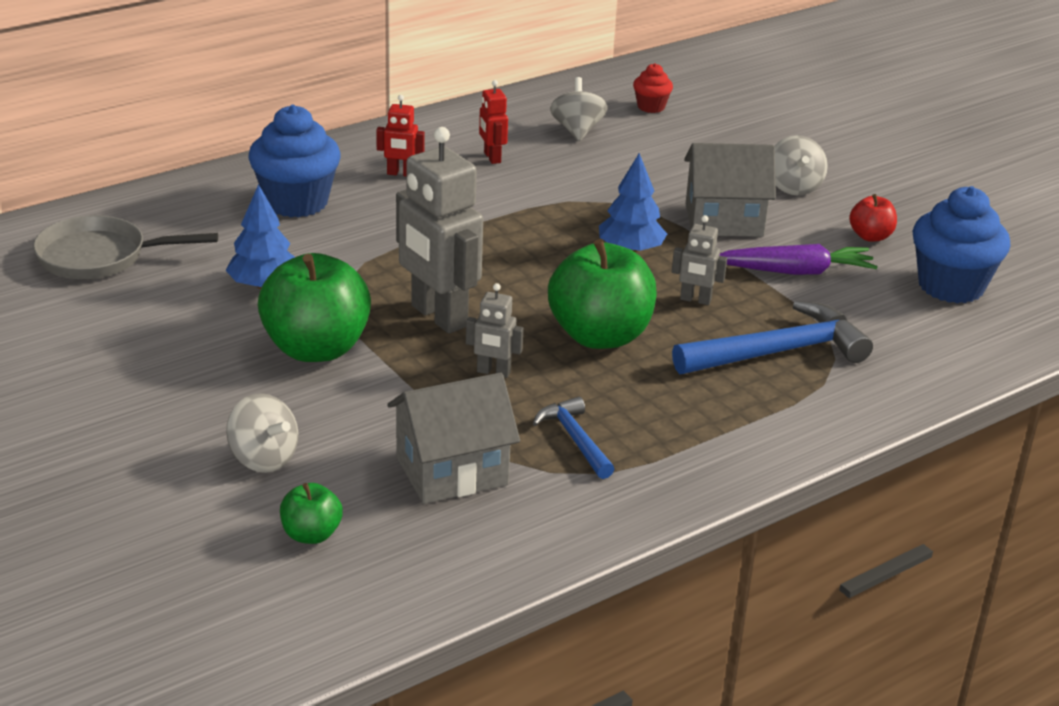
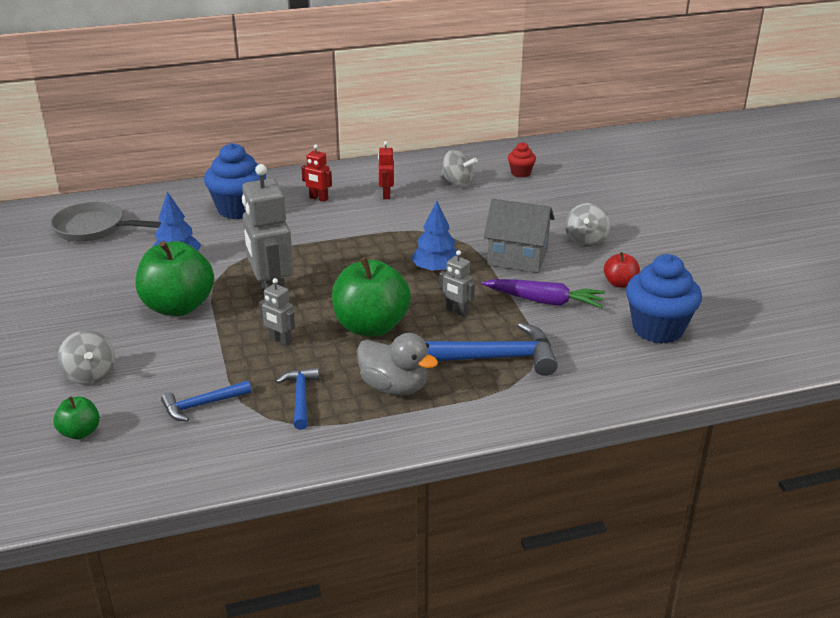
camera: 20 degrees right, 0 degrees up
(452, 471) = (202, 405): grey house -> blue hammer
(577, 130) = (457, 183): grey spinning top -> grey spinning top turned 105 degrees clockwise
(684, 406) = (394, 387): none -> grey duck

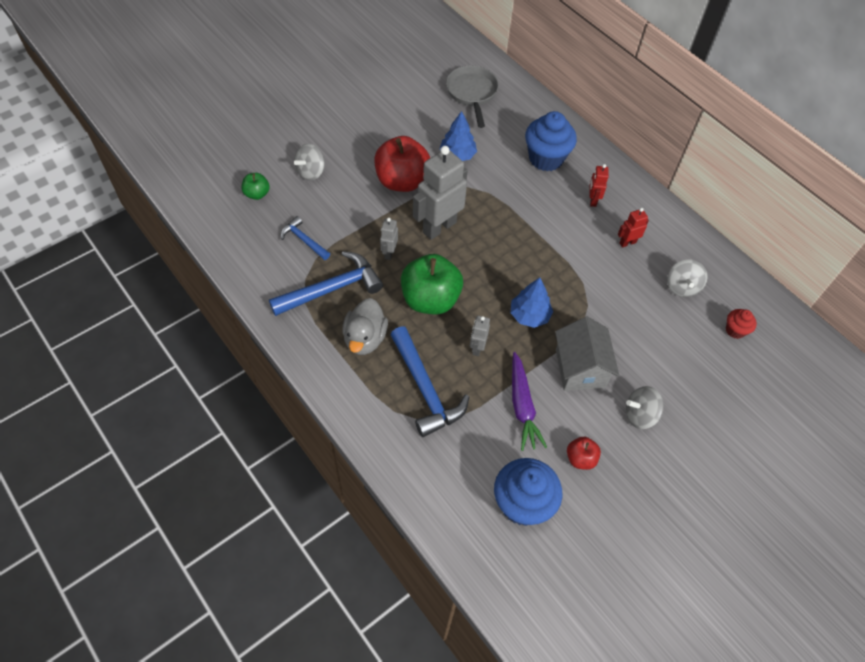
camera: 65 degrees right, 25 degrees up
(178, 306) = (402, 181): green apple -> red apple
(300, 397) = (332, 289): blue hammer -> blue hammer, size x1.80

